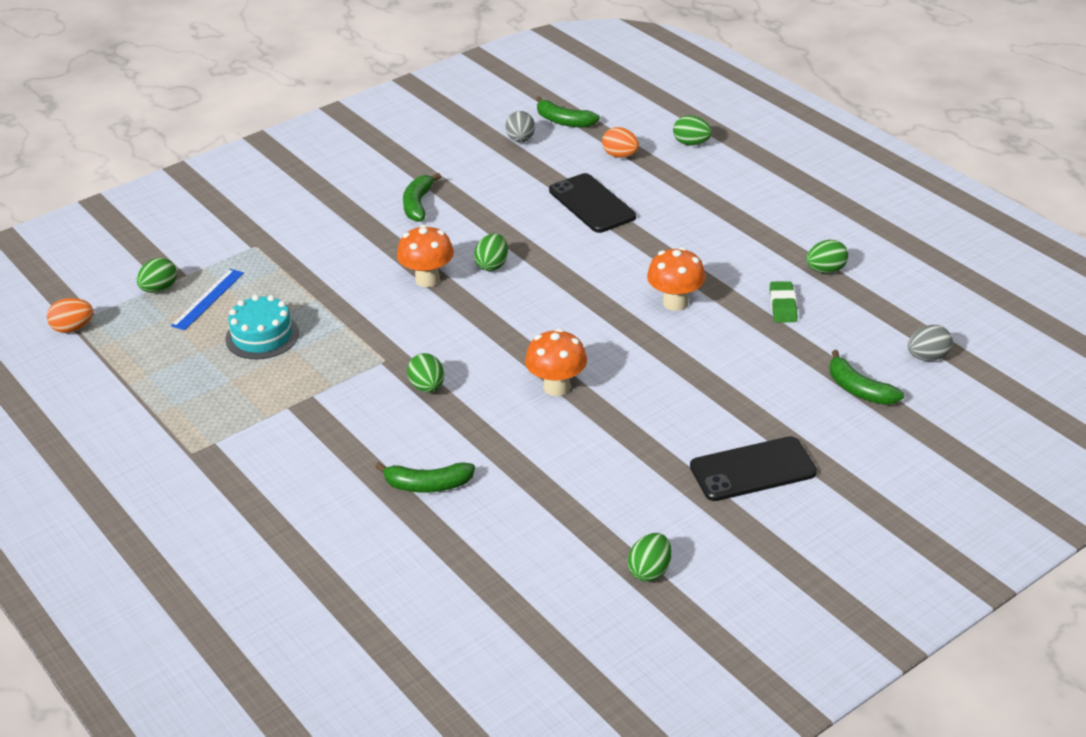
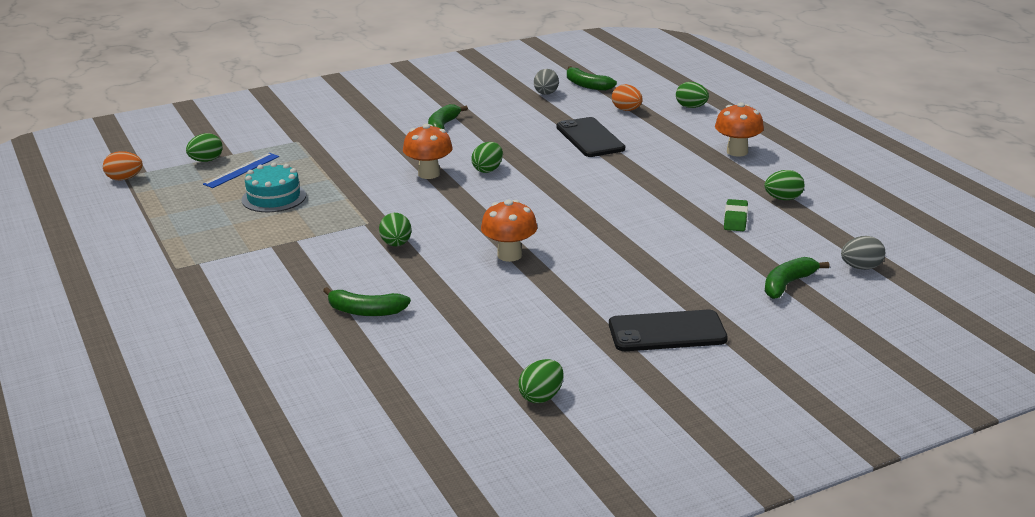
camera: 10 degrees right, 10 degrees down
(675, 303) = (638, 208): orange mushroom -> orange mushroom (737, 152)
(859, 389) = (788, 284): green banana -> green banana turned 75 degrees clockwise

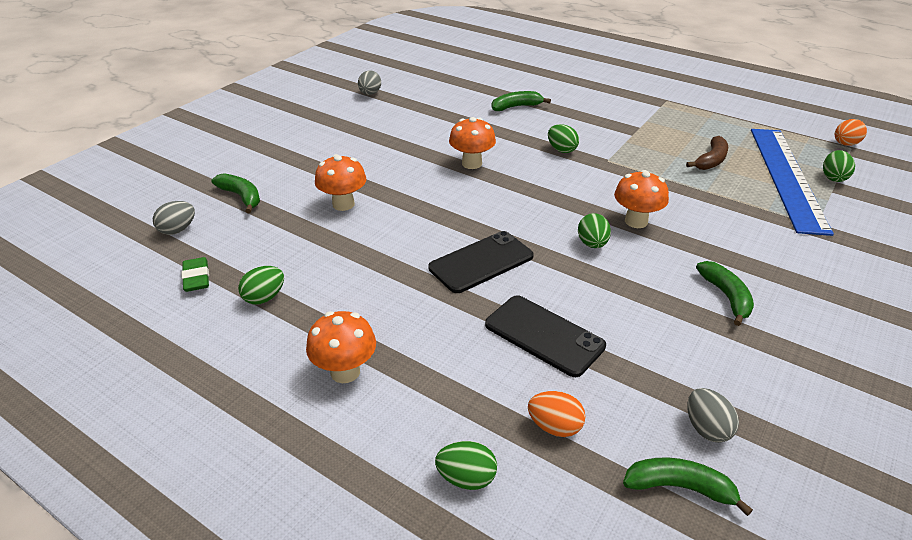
camera: 150 degrees right, 10 degrees up
(242, 170) = (786, 177): blue ruler -> blue ruler, size x2.27
(274, 197) = (711, 160): turquoise cake -> brown banana
(541, 397) = (370, 94): green egg -> grey egg
(667, 332) = (319, 141): black phone -> black phone (481, 262)
(679, 250) = (343, 204): none -> orange mushroom
(735, 219) = (307, 253): green eraser -> green eraser (196, 278)
(788, 284) = (241, 197): green banana -> green banana turned 60 degrees counterclockwise

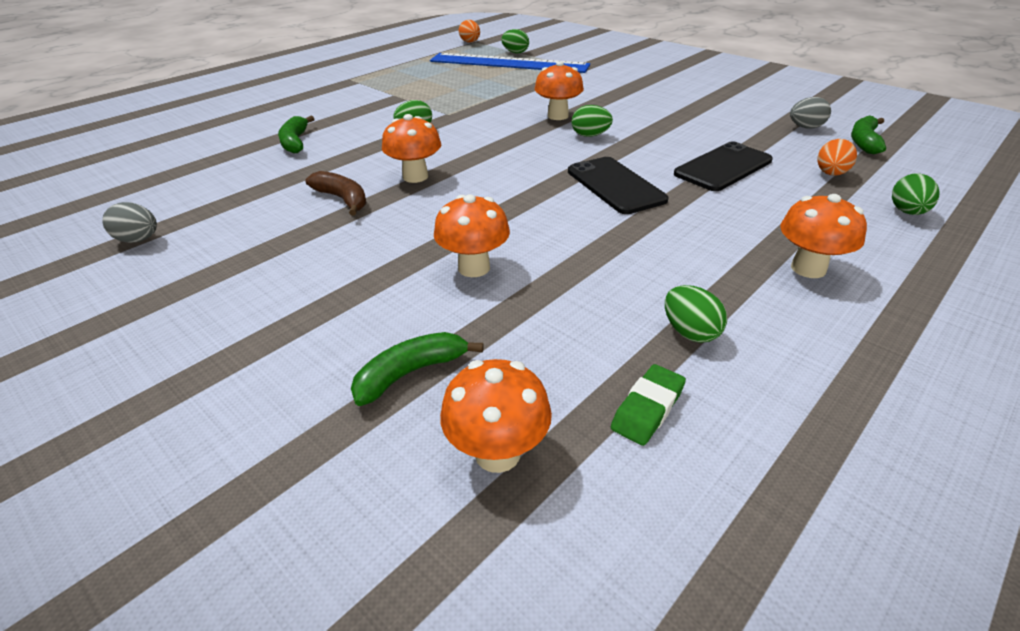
camera: 80 degrees left, 0 degrees up
(178, 230) = (497, 453): grey egg -> orange mushroom
(196, 278) = (647, 409): green eraser -> green eraser turned 45 degrees counterclockwise
(711, 160) = (471, 80): brown banana -> brown banana (342, 199)
(726, 297) = (663, 102): green banana -> none

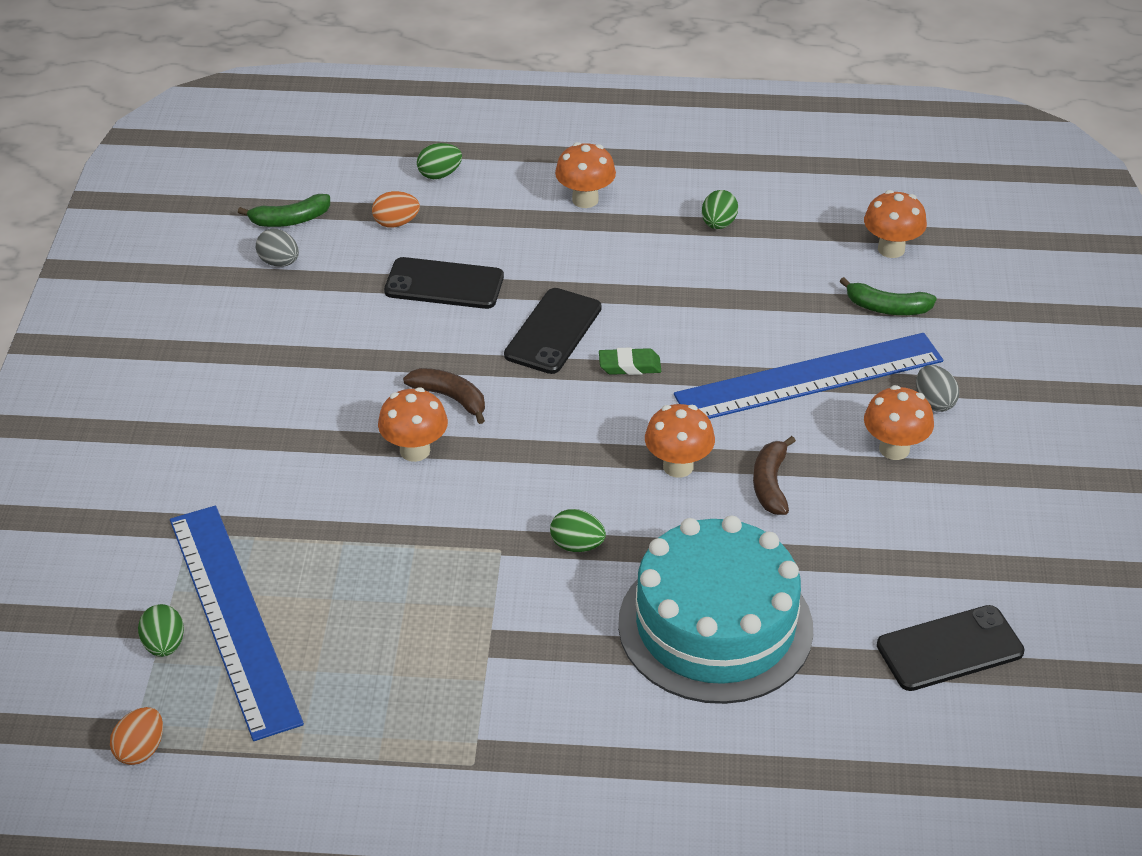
camera: 130 degrees left, 5 degrees up
(127, 195) = (950, 649): none -> black phone
(139, 240) = (973, 558): grey egg -> grey egg (934, 402)
(295, 142) = (715, 626): green banana -> turquoise cake
(402, 267) = (809, 377): none -> blue ruler
(474, 268) = (765, 342): orange mushroom -> orange mushroom (894, 449)
(590, 135) = (450, 398): green egg -> brown banana
(647, 409) = (801, 217): green eraser -> green eraser (629, 366)

